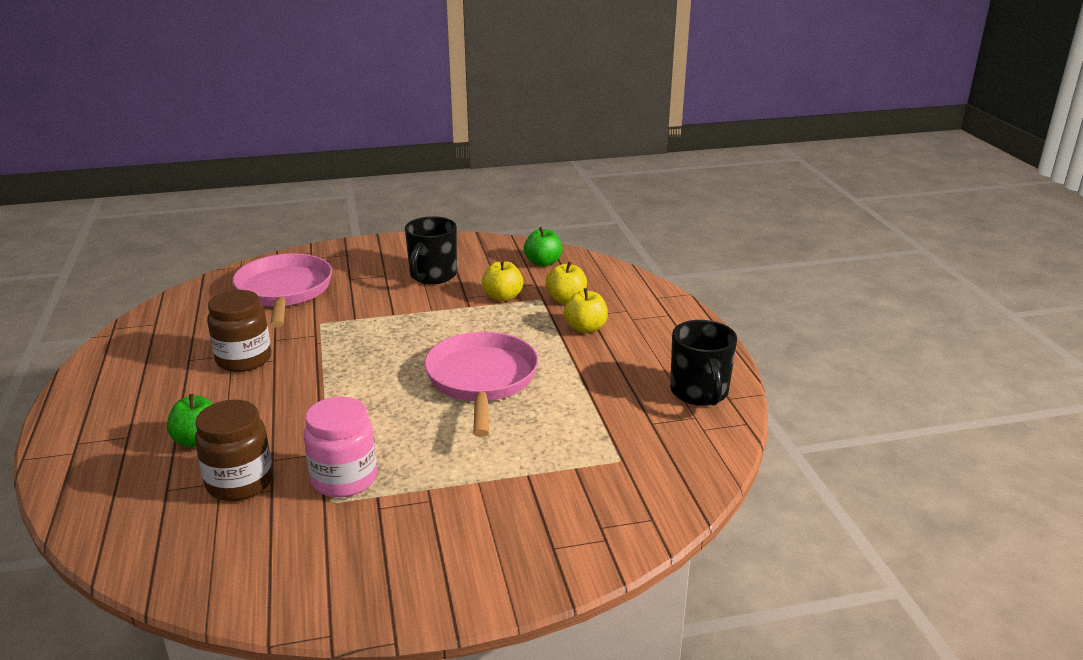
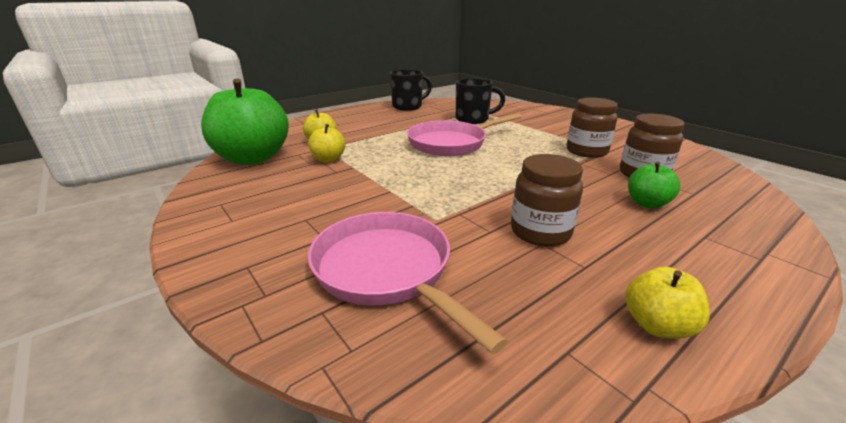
camera: 115 degrees left, 0 degrees up
(284, 292) = (387, 271): pink pan -> pink pan turned 90 degrees clockwise
(344, 479) = (586, 151): pink jar -> brown jar
(432, 276) = (298, 194): black mug -> black mug (473, 119)
(543, 262) = (253, 158): green apple -> green apple, size x2.17
(585, 328) = (360, 131): yellow apple -> yellow apple (657, 325)

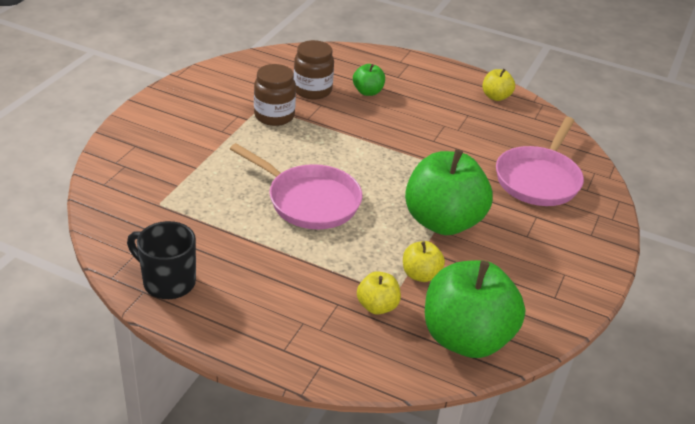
camera: 120 degrees left, 10 degrees up
(375, 183) = (443, 221): none -> green apple
(473, 119) = (204, 201): black mug -> none
(540, 232) = (446, 131): brown jar -> none

